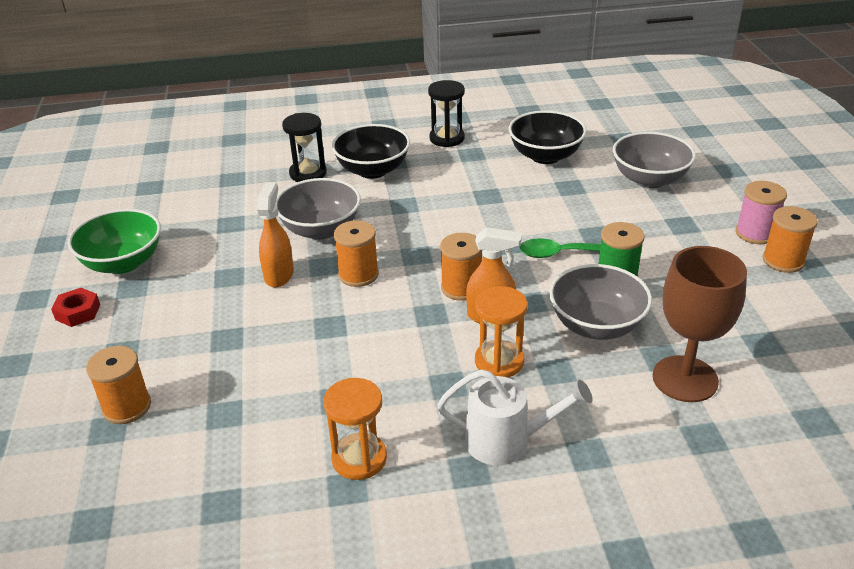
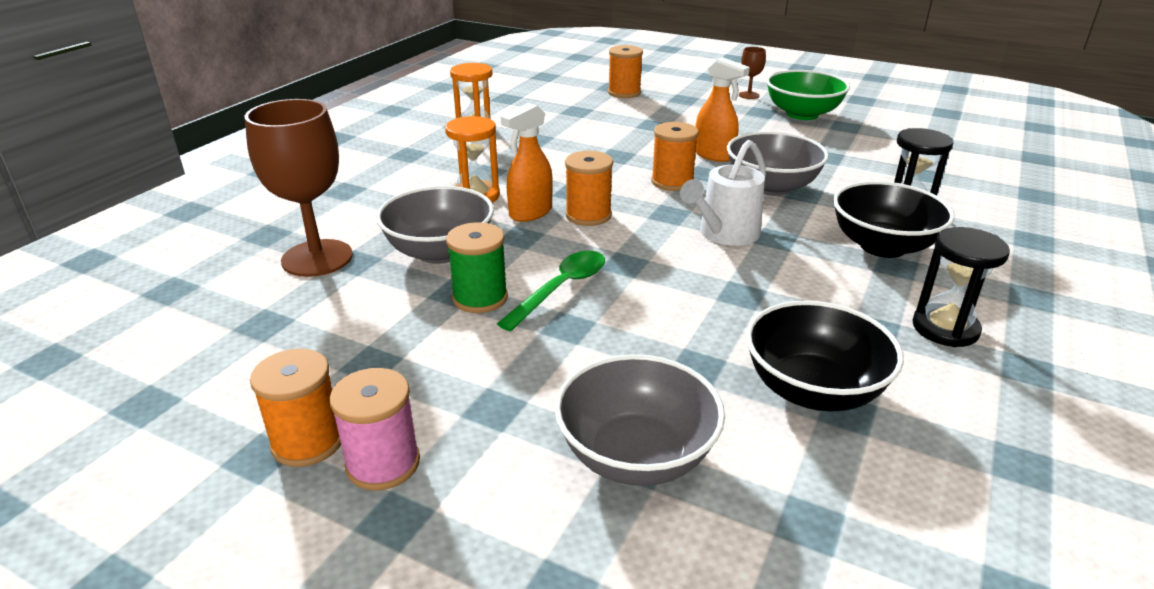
camera: 125 degrees right, 5 degrees down
(78, 312) = (749, 95): red nut -> brown goblet
(506, 441) = (406, 171): white watering can -> white watering can (724, 234)

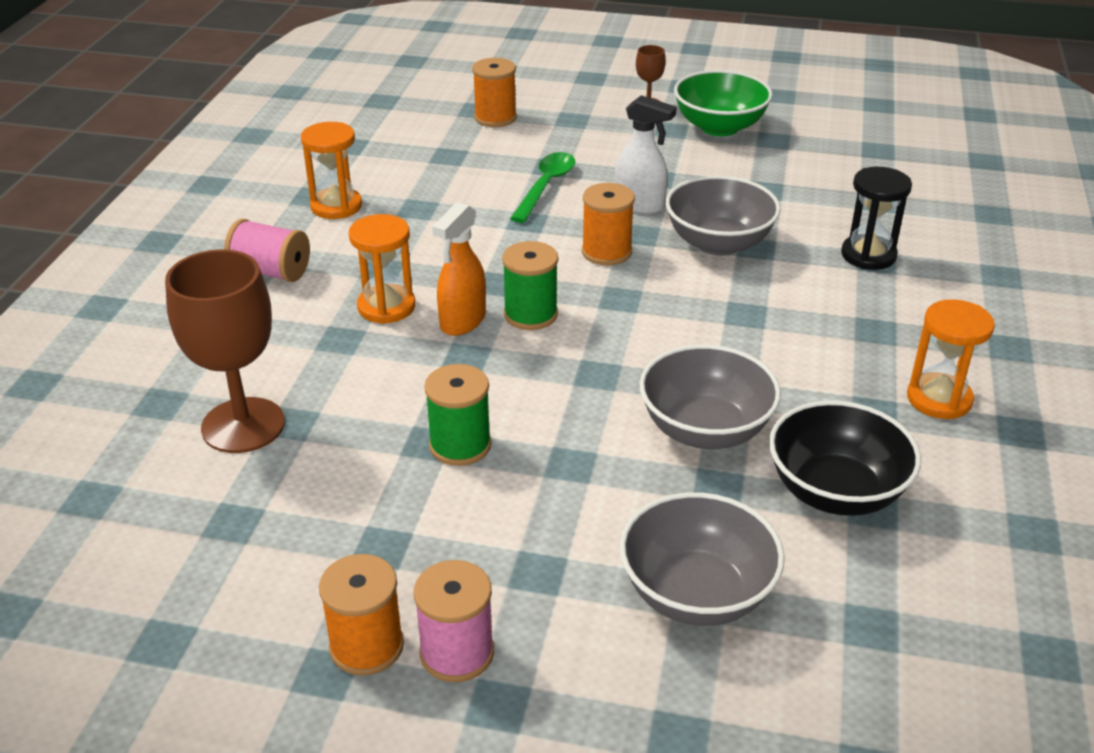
camera: 15 degrees left, 5 degrees up
(403, 164) = (271, 272): none -> pink spool
(440, 252) = (384, 393): grey bowl -> grey bowl (705, 430)
(561, 289) = (543, 419): green spoon -> green spoon (546, 187)
(588, 215) = (530, 314): orange spool -> green spool
(714, 155) = (640, 205): orange spray bottle -> white spray bottle
(724, 234) = (690, 317): white watering can -> none
(882, 246) = (856, 307): black bowl -> none
(945, 328) = (939, 399): black hourglass -> orange hourglass

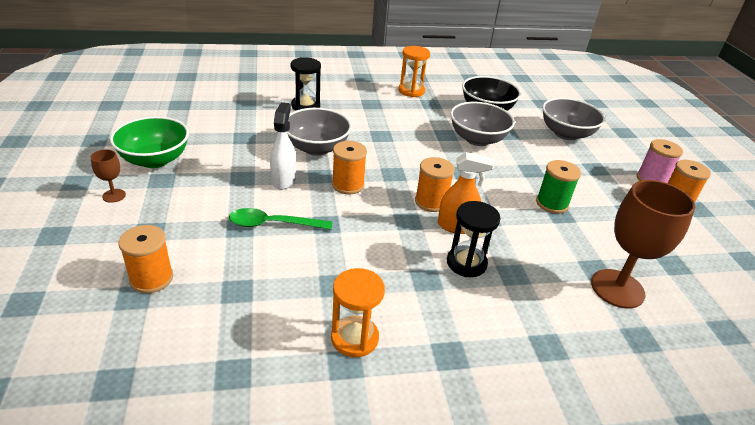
camera: 115 degrees left, 0 degrees up
(271, 272) = (470, 342): pink spool -> none
(386, 307) = (466, 263): orange hourglass -> black hourglass
(530, 314) = (431, 202): green spool -> orange spool

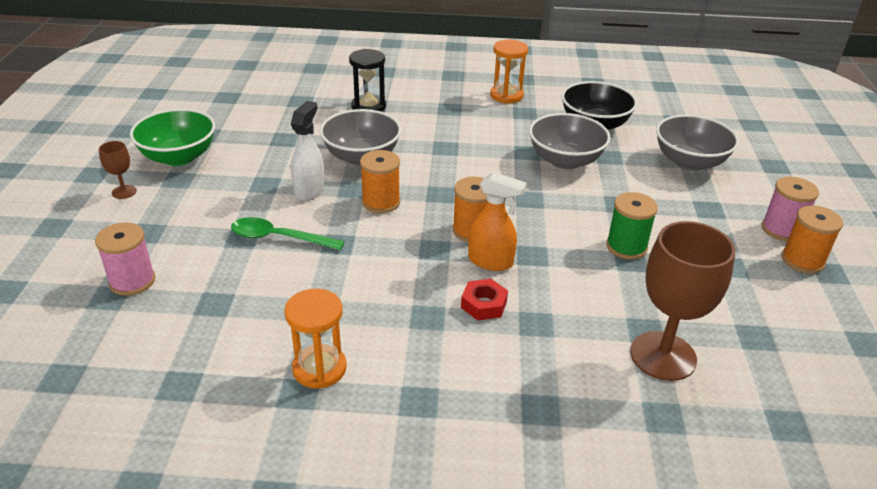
camera: 15 degrees right, 0 degrees up
(151, 278) = (132, 281): orange spool -> pink spool
(466, 263) = (484, 304): black hourglass -> red nut

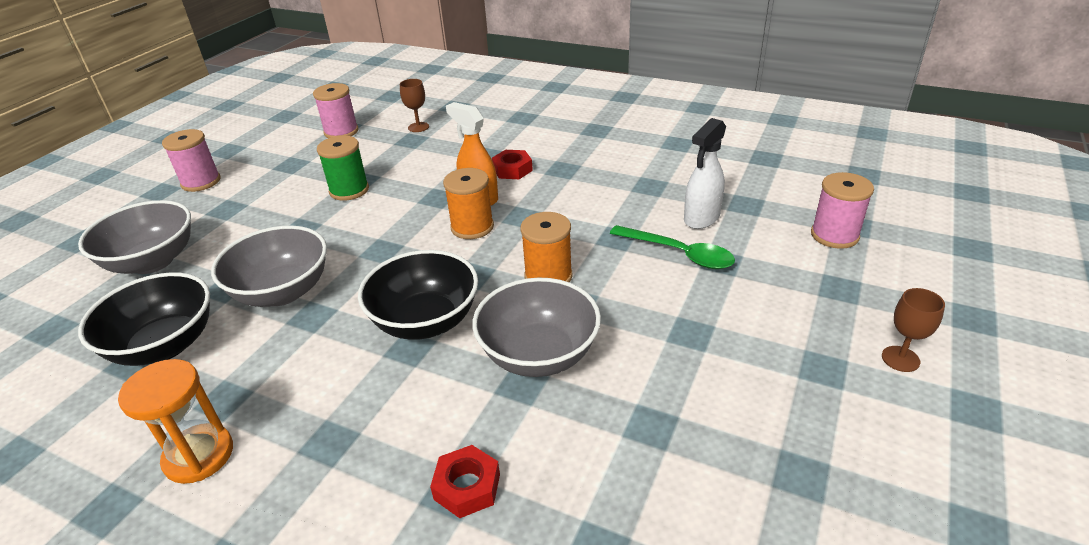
camera: 155 degrees left, 0 degrees up
(179, 157) = (835, 419): green bowl -> none
(309, 190) = (631, 310): white spray bottle -> white spray bottle (701, 218)
(319, 368) = (659, 152): orange hourglass -> none
(368, 107) = (467, 487): black hourglass -> red nut
(448, 161) = (425, 321): none -> black bowl
(663, 356) = (418, 127): brown goblet -> brown goblet, size x0.46
(748, 327) = (341, 132): none -> pink spool
(802, 260) = (231, 159): orange spool -> none

